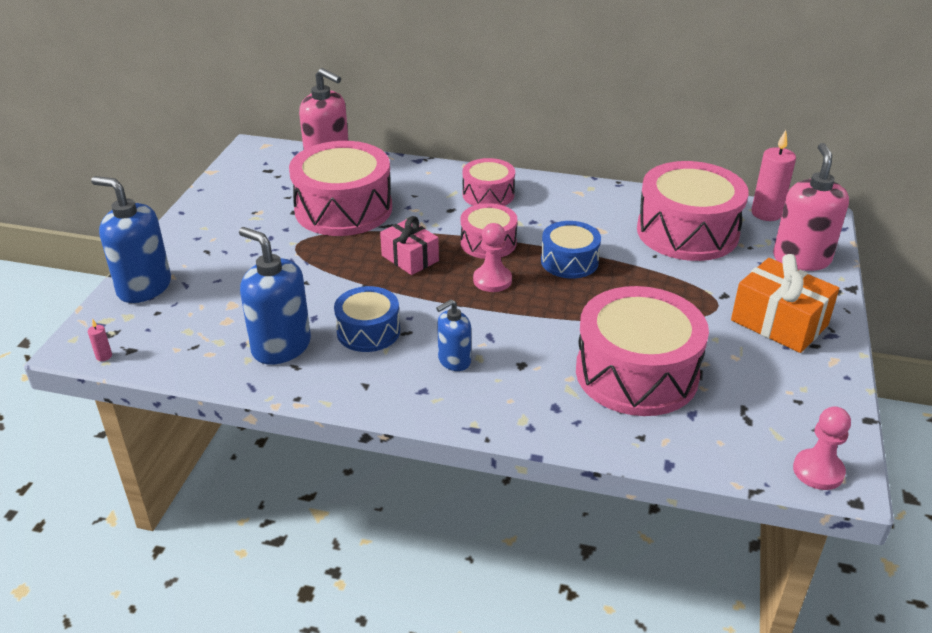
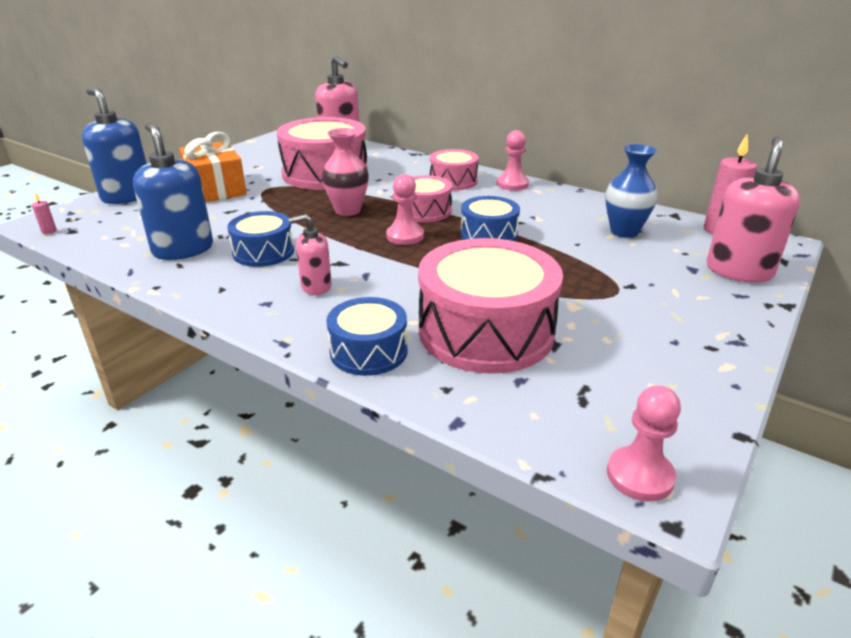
camera: 20 degrees right, 5 degrees down
(410, 258) = (347, 210): pink gift -> pink vase
(454, 361) = (316, 286): blue soap dispenser -> pink soap dispenser
(550, 188) = (512, 184): none -> pink pawn
(554, 418) = (368, 351): none -> blue drum
(687, 232) = (624, 231): pink drum -> blue vase
(779, 323) = (679, 319): orange gift -> orange gift (216, 189)

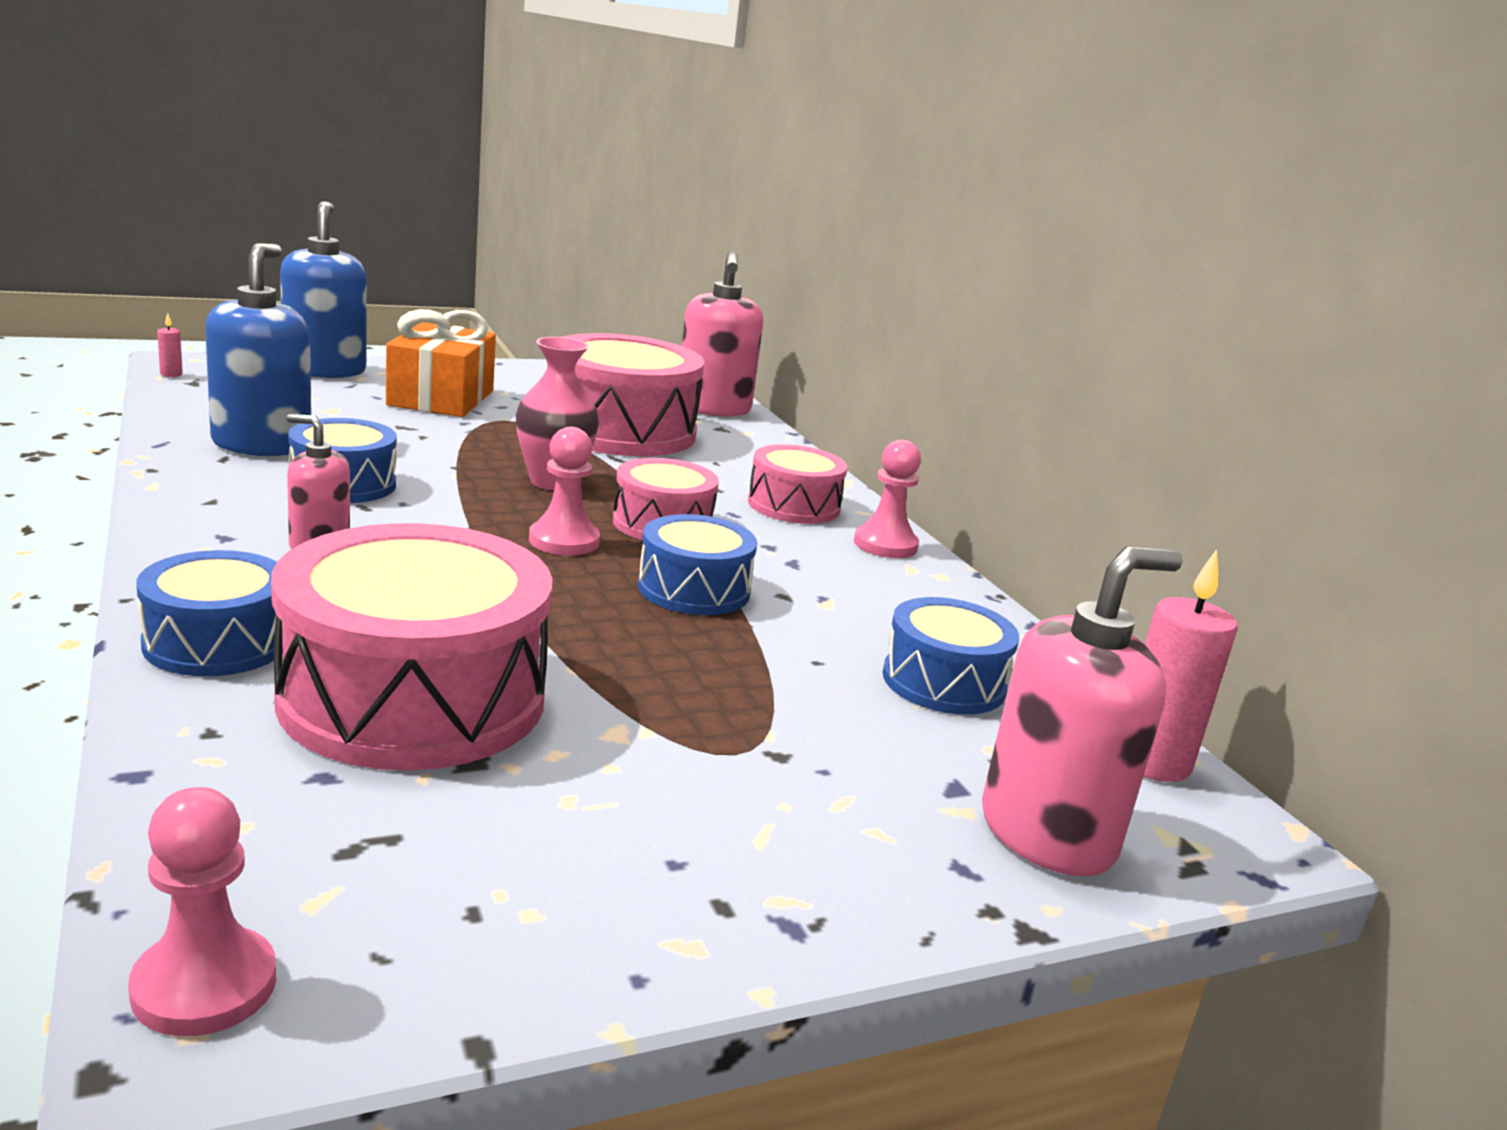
camera: 30 degrees right, 10 degrees down
(624, 231) = (943, 682): blue vase -> blue drum

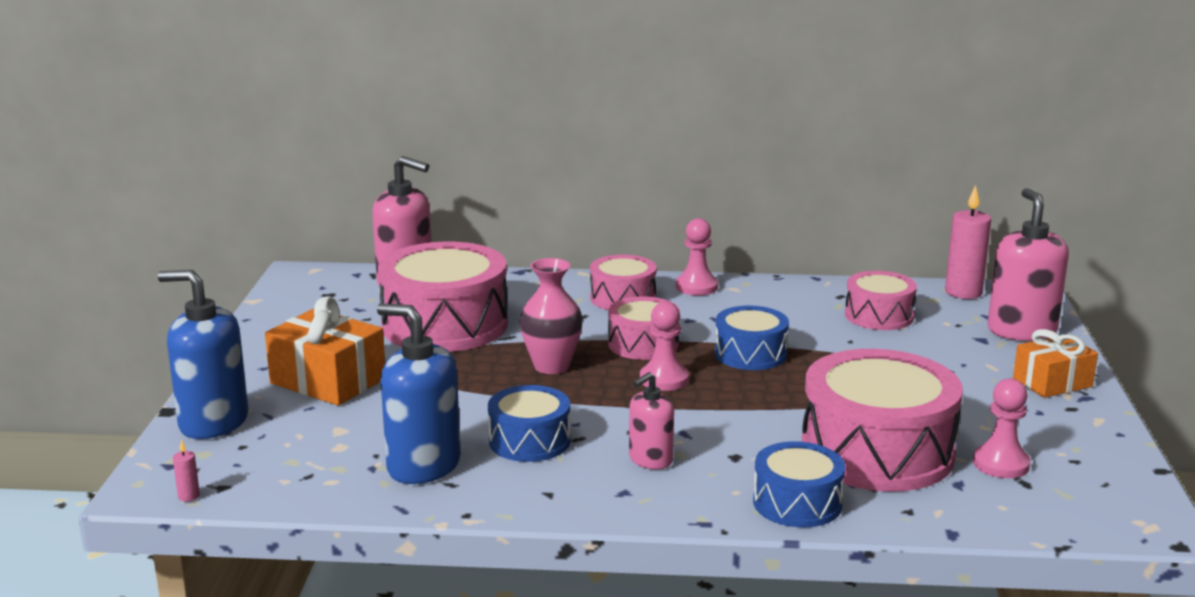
camera: 60 degrees left, 0 degrees up
(204, 985) = (1125, 522): pink pawn -> pink pawn (1001, 464)
(828, 878) = (1052, 382): none -> orange gift
(943, 682) = (879, 316): blue drum -> pink drum

